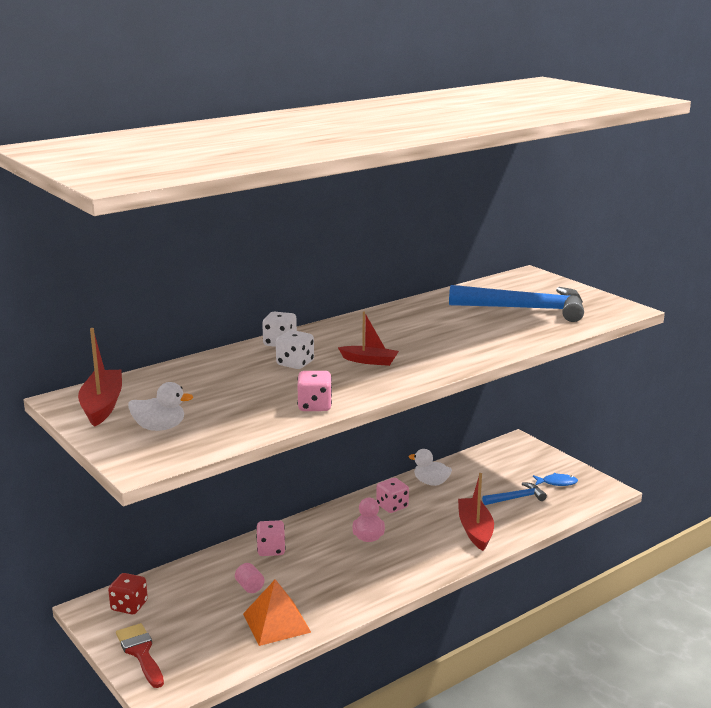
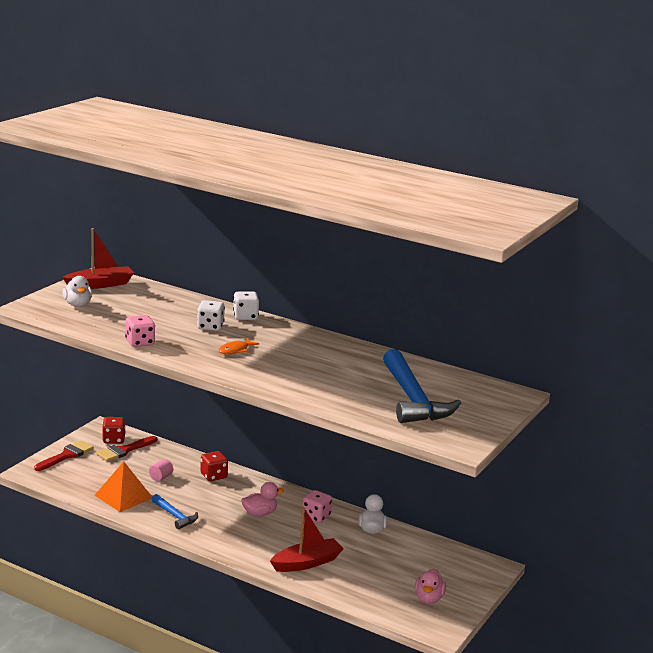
camera: 65 degrees right, 0 degrees up
(163, 602) = (124, 450): none -> red brush
(271, 550) = (213, 476): pink dice -> red dice
(369, 361) = (235, 350): red boat -> orange fish
(516, 498) = (379, 578): blue hammer -> blue hammer (175, 516)
(557, 483) = (428, 598): blue fish -> pink duck

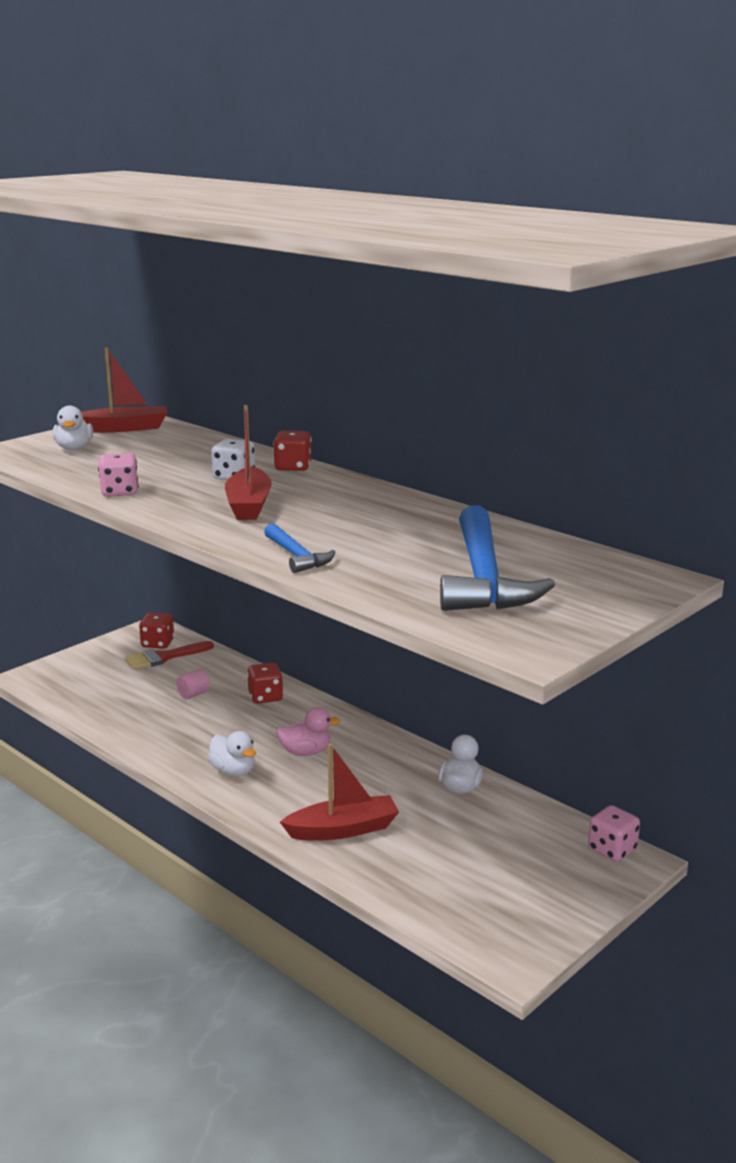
camera: 15 degrees right, 0 degrees up
(66, 455) = (87, 659): red brush -> none
(123, 496) = (131, 716): orange pyramid -> none
(175, 516) = (186, 747): blue hammer -> blue hammer (297, 556)
(216, 530) = (233, 771): none -> white duck
(235, 350) = (248, 505): orange fish -> red boat
(245, 317) = (293, 467): white dice -> red dice
(316, 517) = (384, 762): pink dice -> pink dice (612, 850)
(428, 598) = (512, 903): pink duck -> none

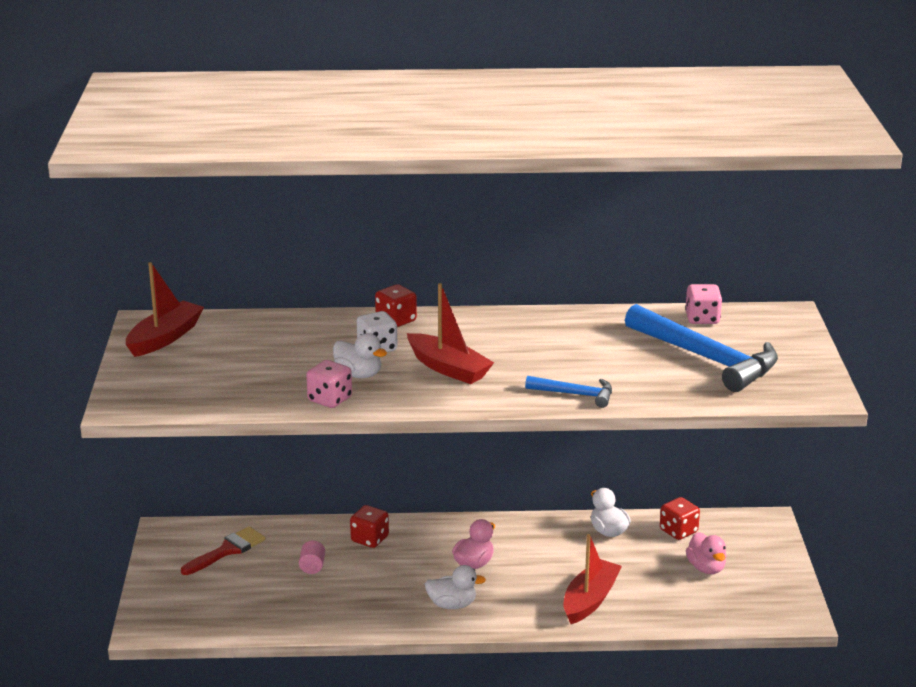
camera: 45 degrees left, 5 degrees up
(74, 448) = (180, 376): white duck -> white duck (359, 374)
(157, 643) = (197, 541): red dice -> red dice (678, 531)
(164, 657) = (227, 550): red brush -> red brush turned 150 degrees counterclockwise
(496, 864) = (706, 568): none -> pink duck
(612, 850) = (747, 522): pink dice -> pink dice (702, 319)

